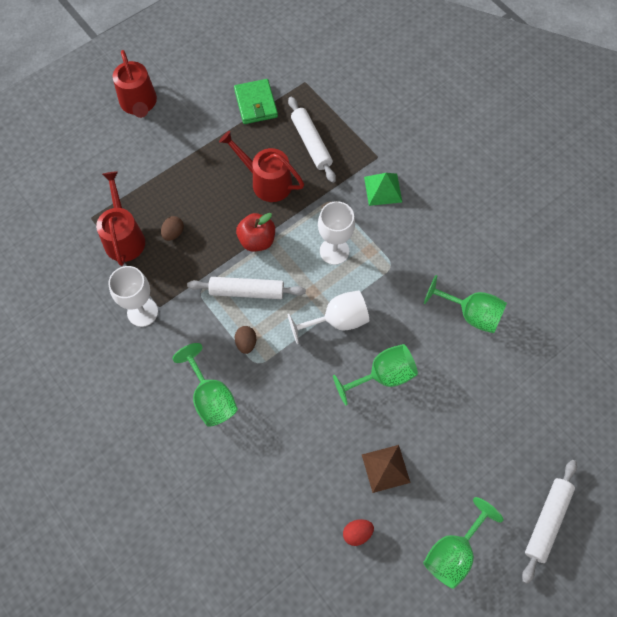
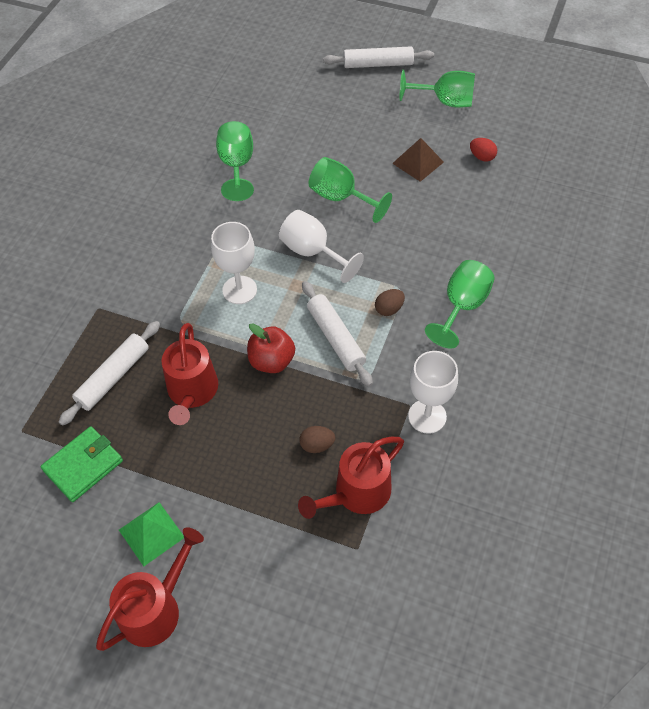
camera: 120 degrees left, 10 degrees down
(383, 189) = (138, 285): green pyramid -> green pyramid (151, 533)

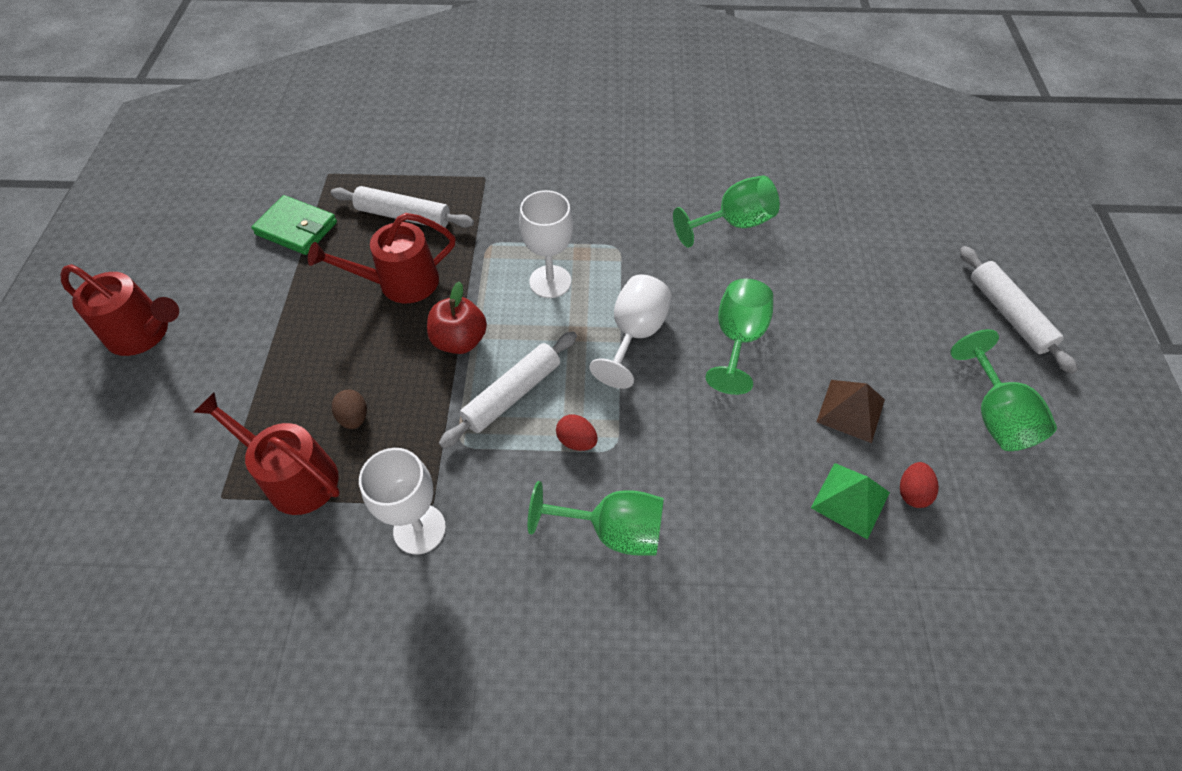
camera: 70 degrees right, 0 degrees up
(151, 533) = (226, 303): green pyramid -> green pyramid (850, 499)
(389, 309) = (576, 441): brown egg -> red egg

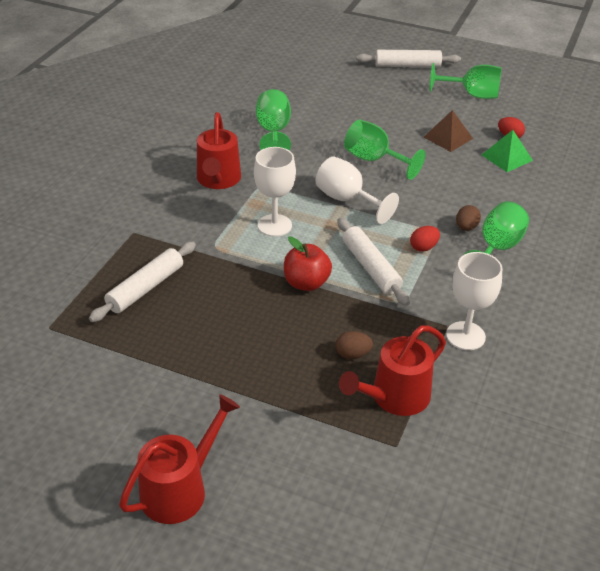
camera: 70 degrees left, 15 degrees down
(296, 228) = (110, 360): green wallet -> none
(400, 283) = (225, 304): red watering can -> red watering can (218, 180)
(644, 481) = (466, 227): none -> brown egg

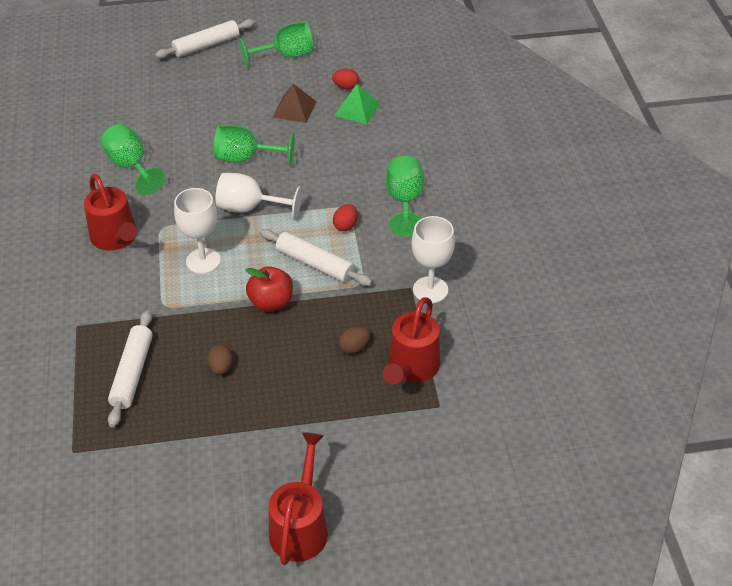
camera: 30 degrees left, 5 degrees up
(466, 227) = (367, 192): brown egg -> brown egg (221, 368)

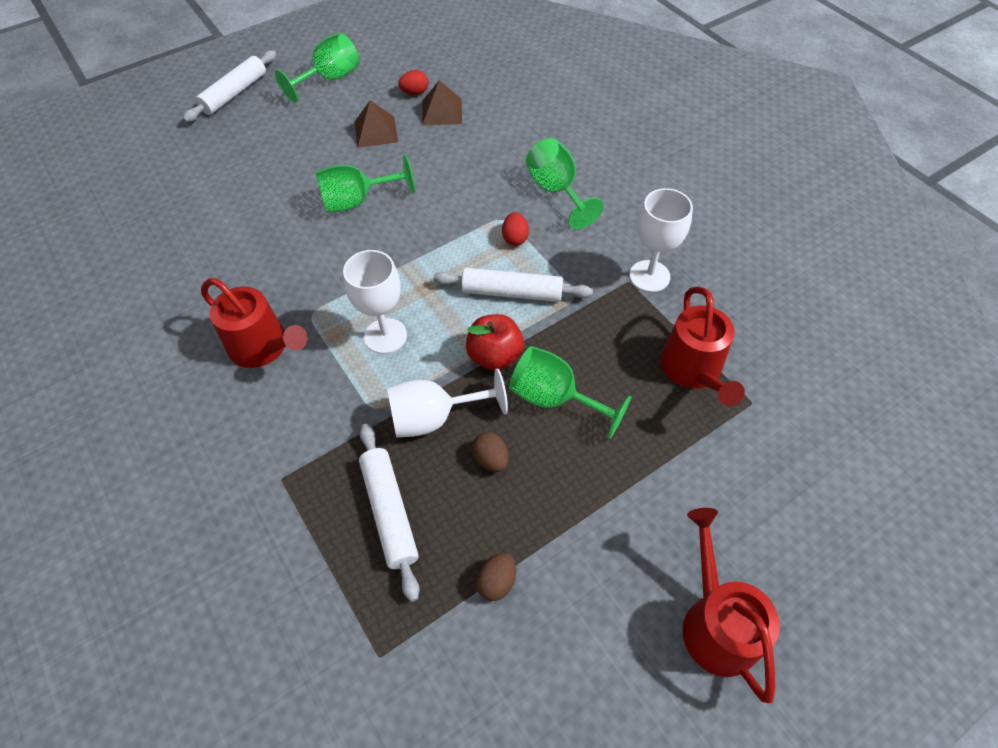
camera: 25 degrees left, 10 degrees up
(131, 167) = (229, 255): green goblet -> green goblet (554, 398)
(250, 208) = (399, 255): white goblet -> white goblet (434, 417)
(354, 348) = (619, 372): brown egg -> brown egg (497, 582)
(357, 109) = (442, 112): green pyramid -> brown pyramid

